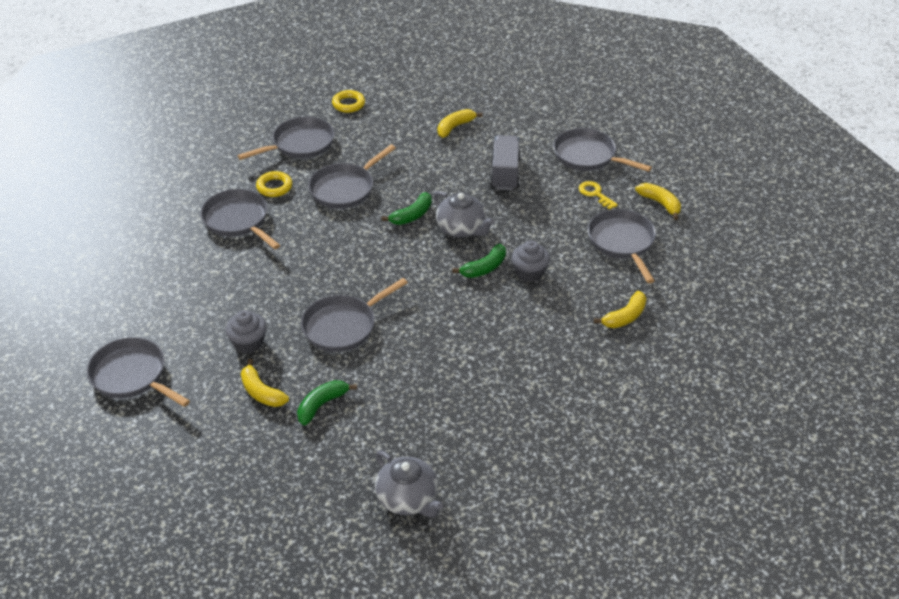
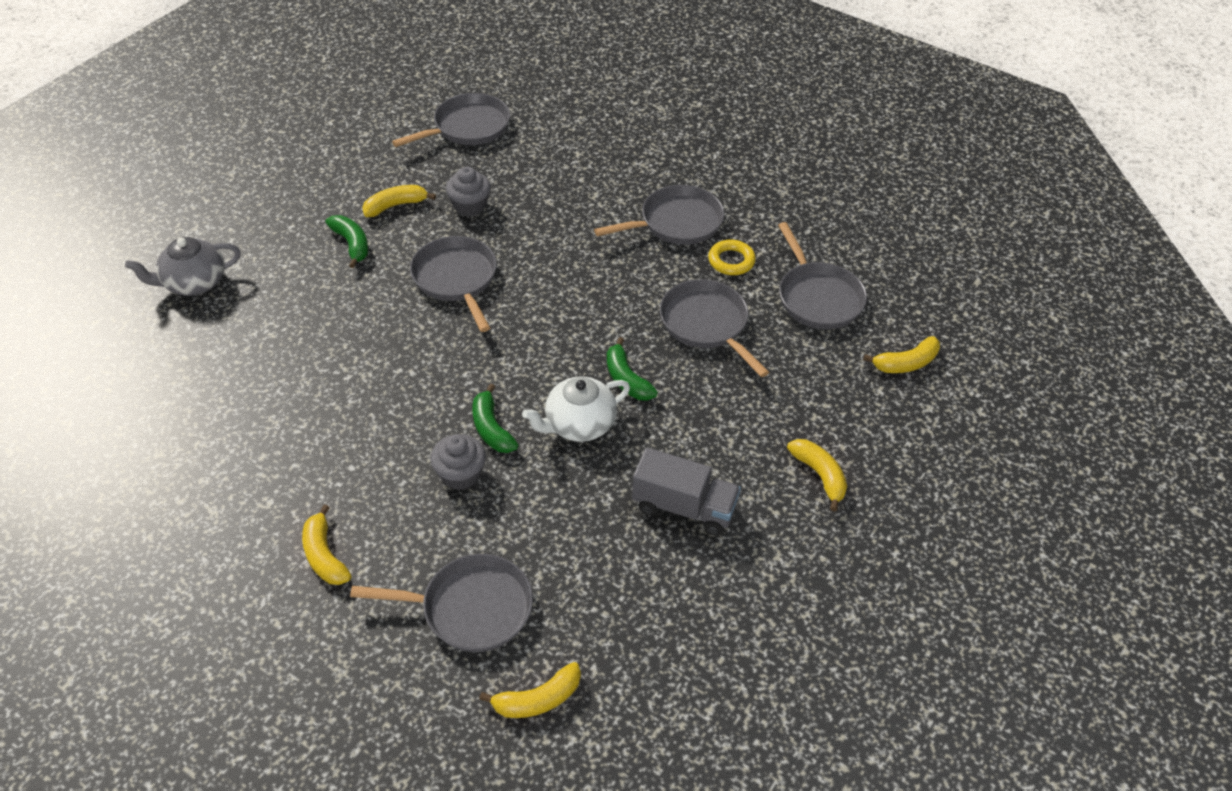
camera: 105 degrees right, 5 degrees up
(348, 104) = (906, 363): yellow ring -> yellow banana
(461, 229) = (579, 424): grey teapot -> white teapot
(588, 156) = (695, 636): grey pan -> none
(595, 194) = (596, 612): yellow key -> none

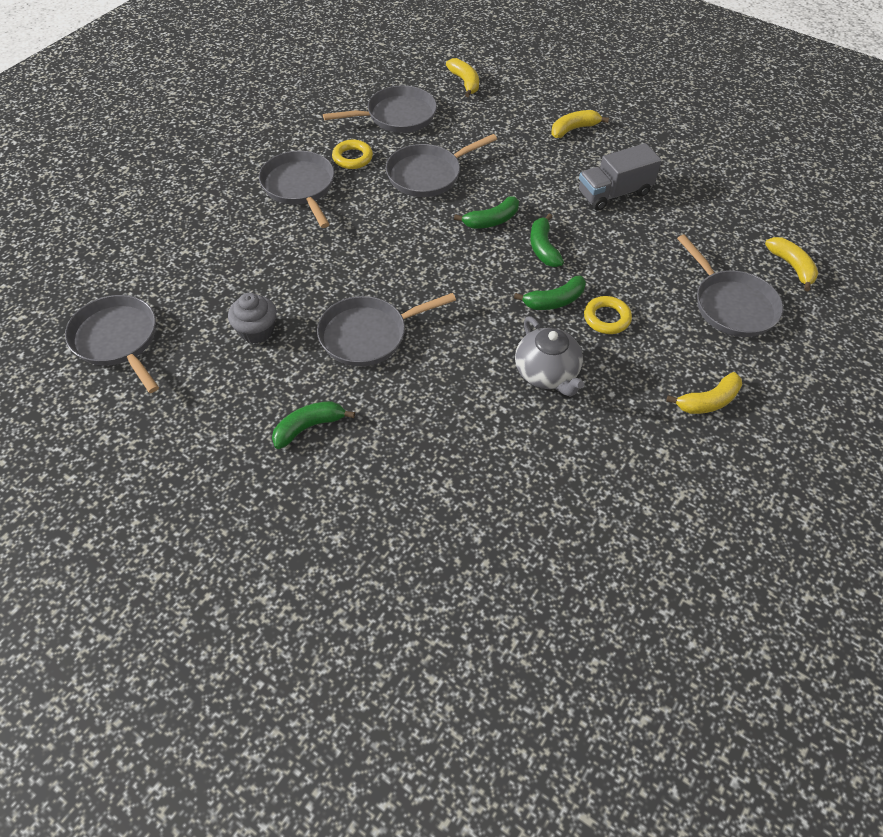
camera: 90 degrees left, 5 degrees up
(194, 283) = (365, 577): grey teapot -> grey teapot (547, 373)
(395, 206) = (248, 394): yellow banana -> none
(460, 474) = (606, 318): grey cupcake -> yellow ring
(470, 608) = (731, 305): grey pan -> grey pan turned 150 degrees clockwise
(579, 424) = (543, 248): white teapot -> green banana
(684, 507) = (614, 193): grey truck -> grey truck turned 135 degrees counterclockwise

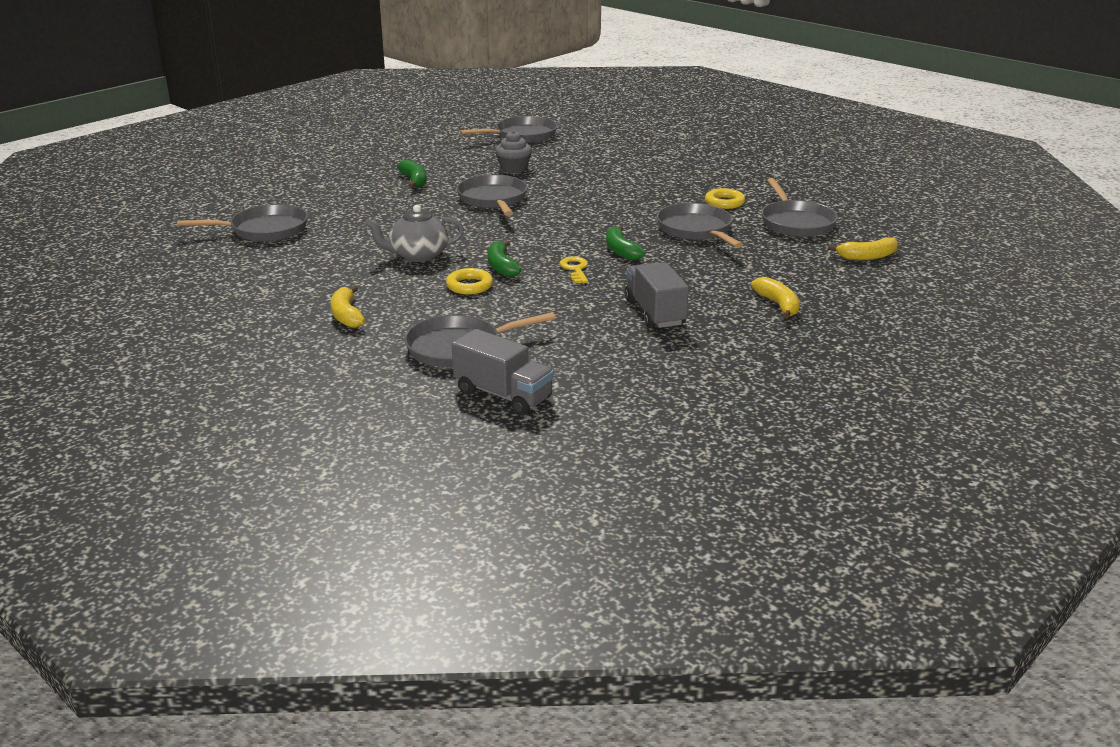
camera: 100 degrees right, 25 degrees down
(300, 187) = (682, 183): grey pan -> grey pan (264, 230)
(543, 248) = (575, 269): green banana -> yellow key
(791, 266) = (503, 395): yellow banana -> grey truck

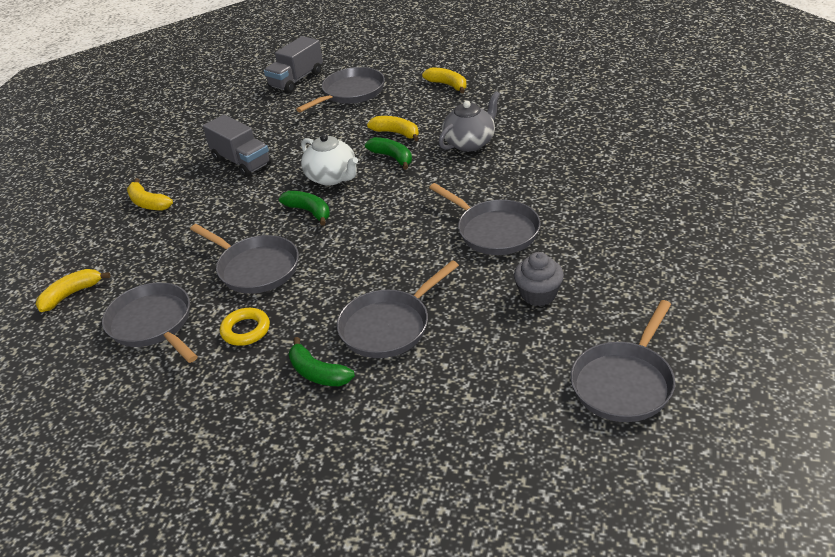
camera: 155 degrees right, 10 degrees up
(264, 230) = (627, 118): grey pan -> grey pan (389, 326)
(414, 180) = (611, 226): green banana -> green banana (318, 373)
(469, 286) = (396, 133): yellow ring -> yellow banana
(503, 395) = (296, 80): grey truck -> grey truck turned 60 degrees counterclockwise
(575, 269) = (332, 177): yellow key -> white teapot

